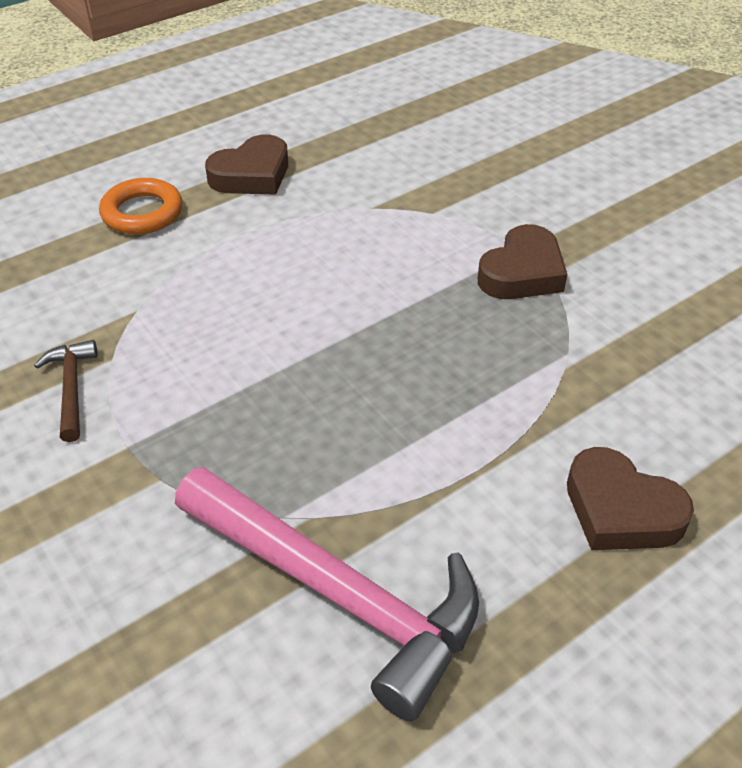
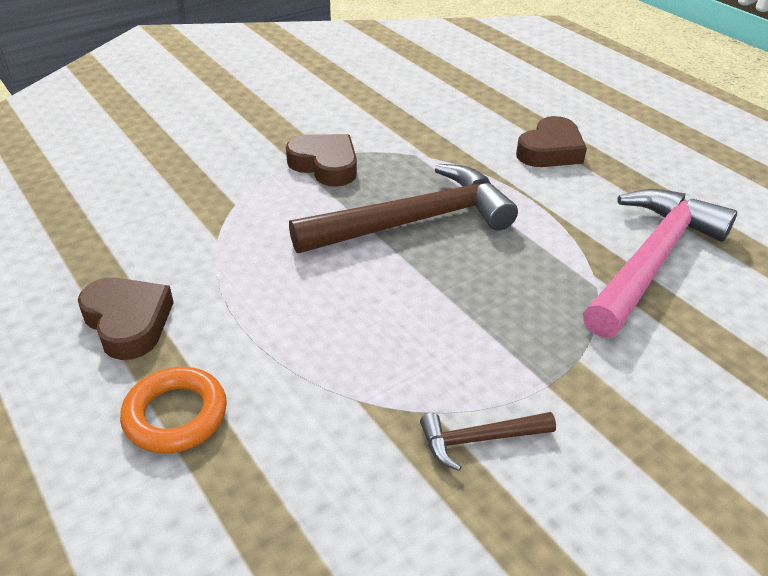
camera: 90 degrees left, 5 degrees down
(411, 349) = (414, 221): none -> brown hammer

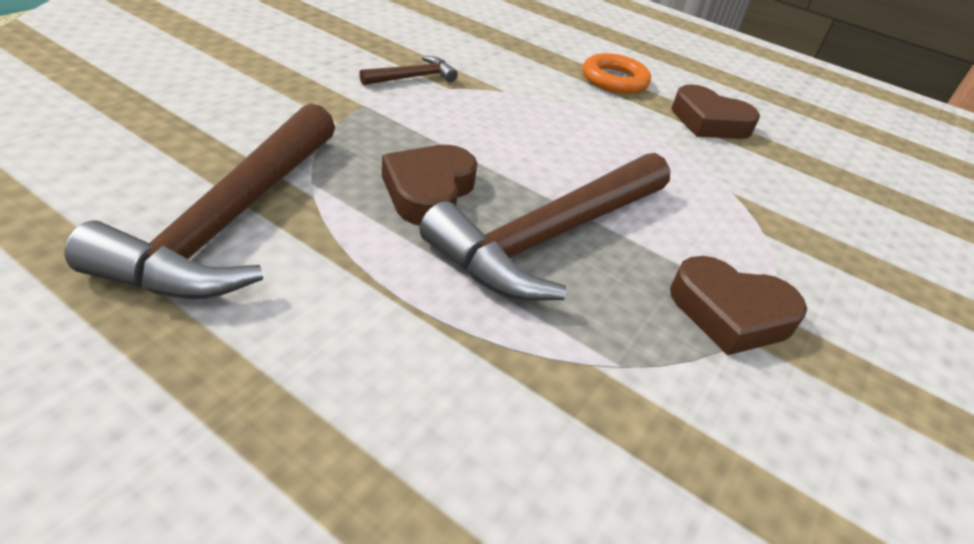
camera: 155 degrees right, 0 degrees up
(550, 150) = (376, 436): brown heart -> brown heart (429, 191)
(651, 261) = (230, 220): pink hammer -> brown hammer

